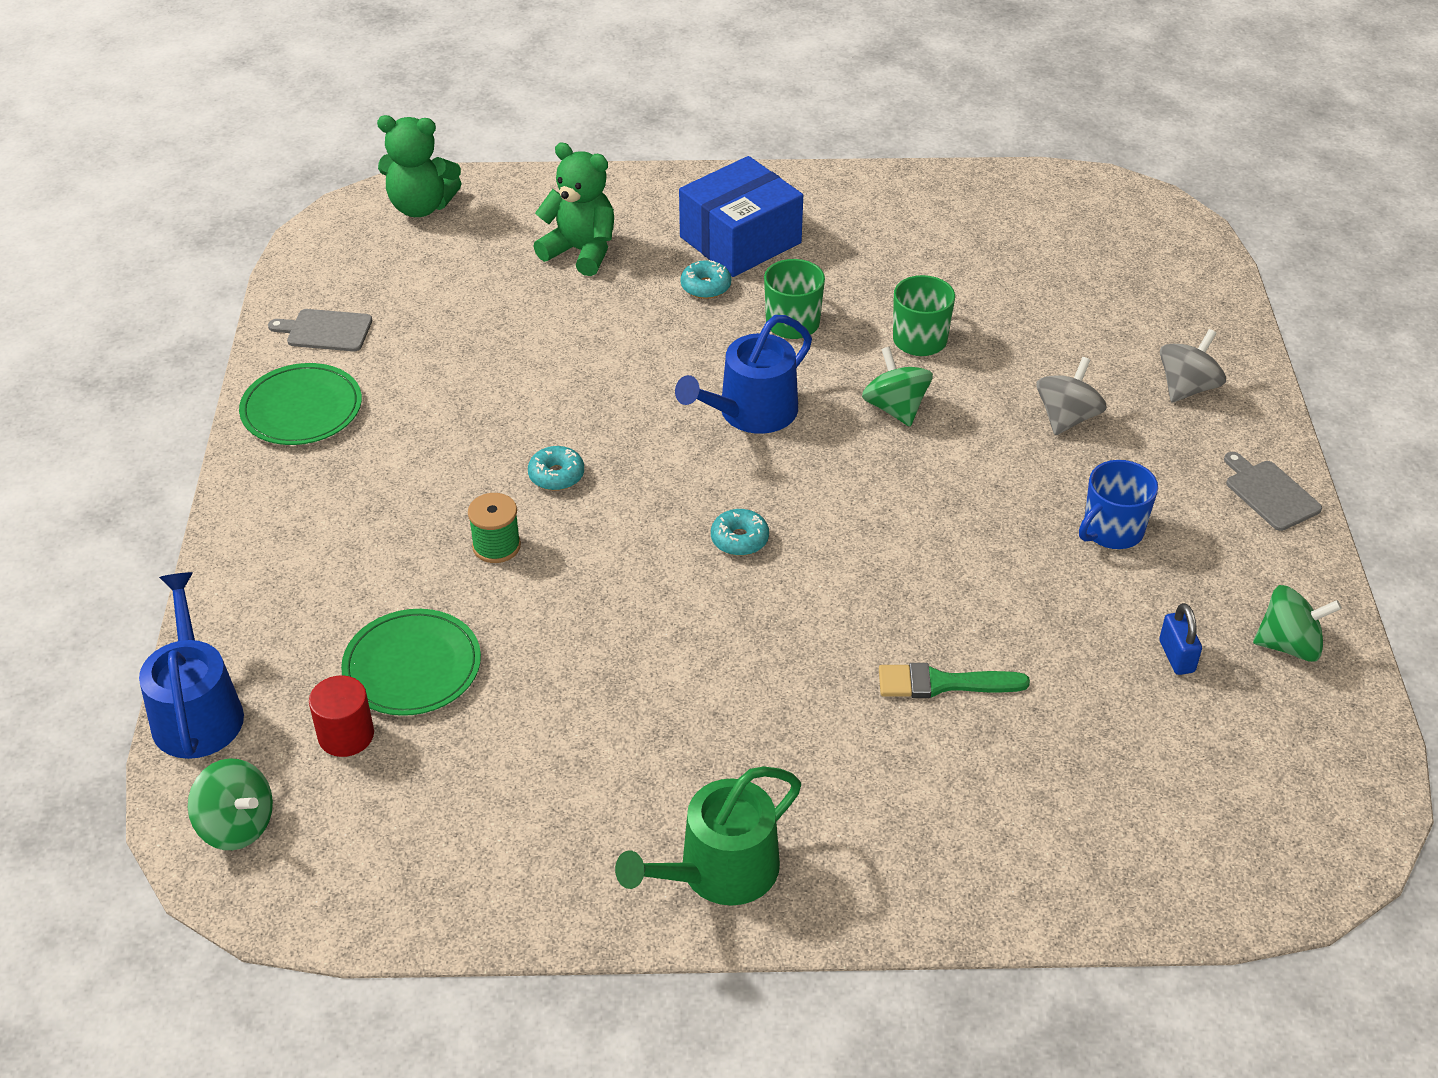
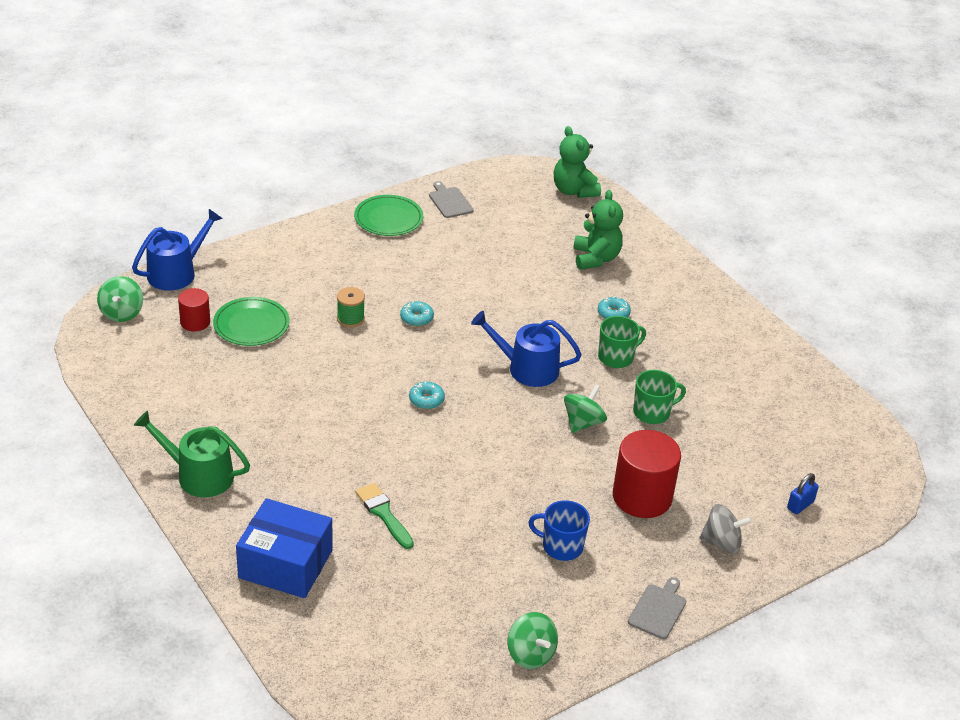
camera: 55 degrees right, 5 degrees down
(740, 240) = (667, 311): blue box -> blue box (285, 564)
(1067, 418) = (642, 497): grey spinning top -> red cylinder
(1176, 656) = (480, 605): blue padlock -> blue padlock (800, 505)

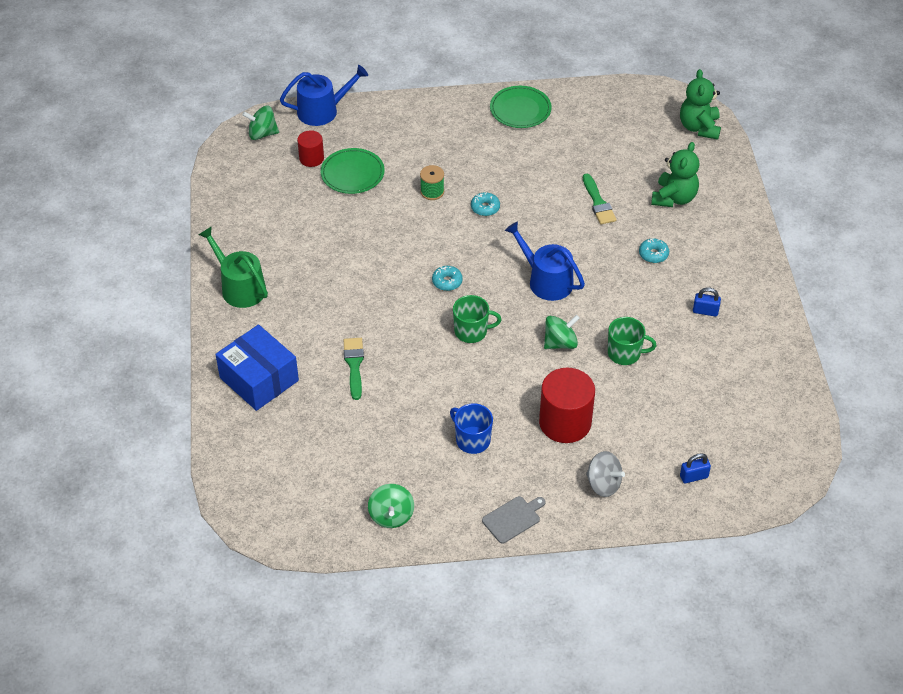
camera: 30 degrees right, 10 degrees up
(122, 313) = (262, 134): green spinning top -> green spinning top turned 60 degrees clockwise
(450, 201) = (582, 108): grey cutting board -> none
(526, 282) = (598, 203): none -> green brush
(616, 357) = (628, 294): green mug -> green mug (471, 331)
(699, 350) = (705, 311): none -> blue padlock

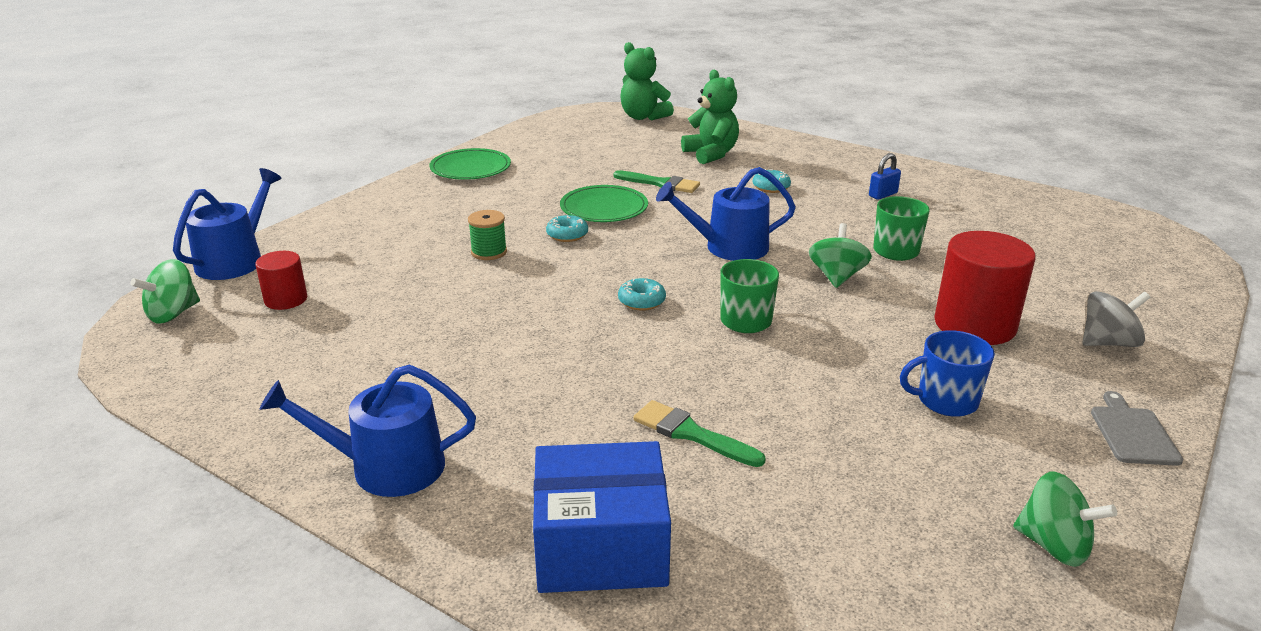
camera: 50 degrees left, 20 degrees down
(240, 287) = (386, 467): green watering can -> blue watering can
(352, 173) = (365, 285): green plate -> green plate (604, 208)
(693, 476) = (1134, 287): blue padlock -> none

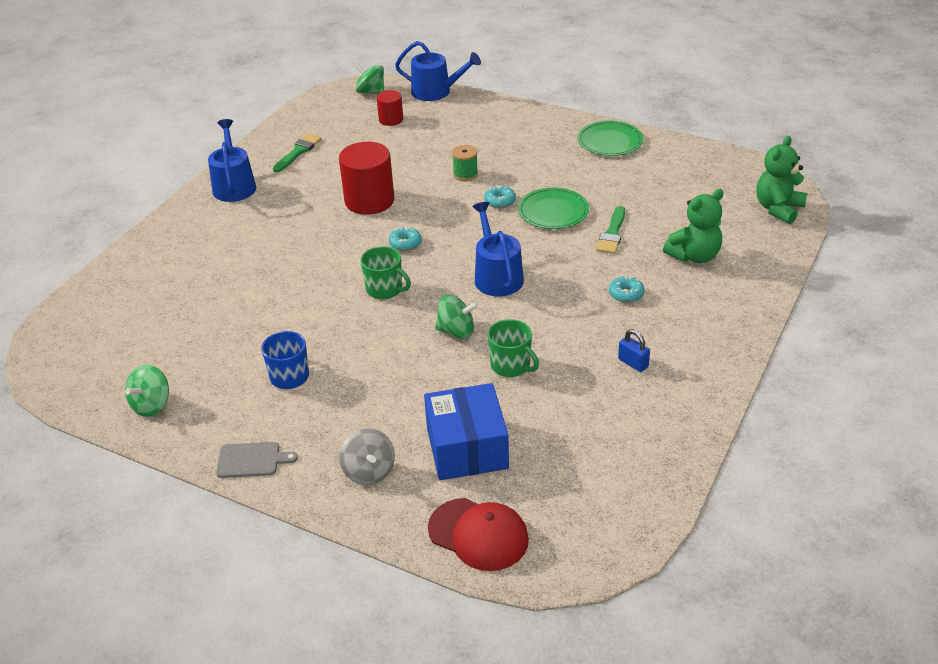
camera: 85 degrees right, 10 degrees up
(601, 545) = (172, 254): blue box -> blue box (467, 448)
(691, 434) = (257, 275): green brush -> green brush (298, 152)
(974, 325) = (390, 399): red cylinder -> red cylinder (369, 201)
(1167, 284) = (478, 534): none -> red cap

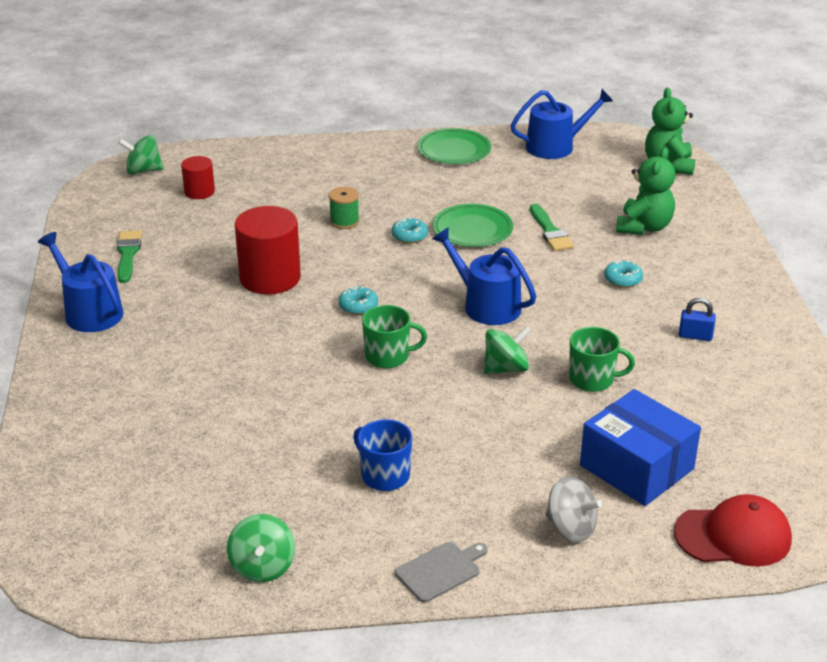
camera: 35 degrees left, 5 degrees down
(436, 92) = (218, 151): blue watering can -> blue watering can (556, 146)

